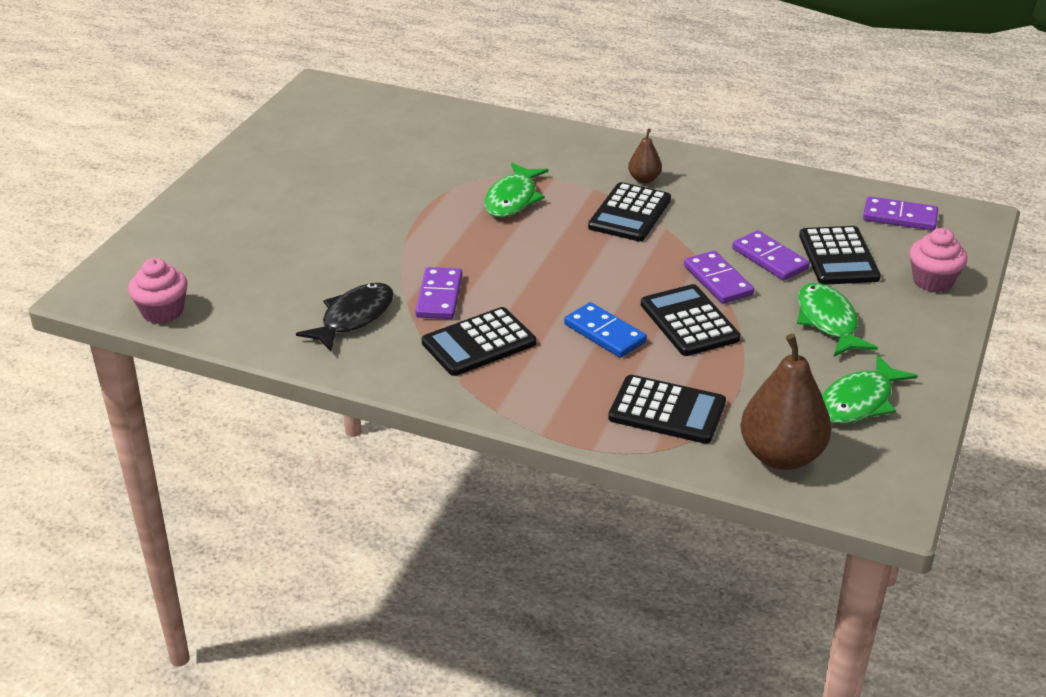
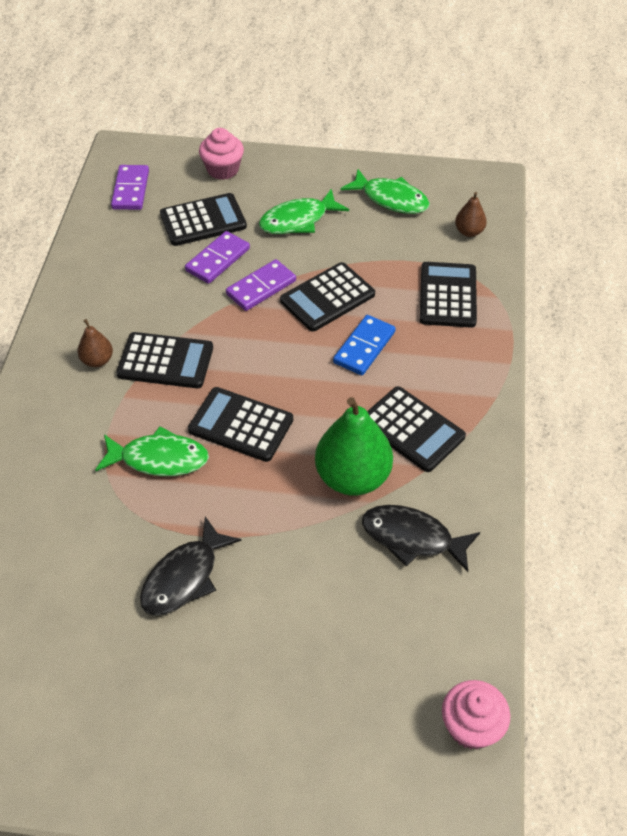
camera: 105 degrees left, 15 degrees up
(385, 199) = (184, 577): none -> black fish
(439, 296) = (352, 477): purple domino -> green pear
(532, 244) = (241, 425): none -> black calculator
(781, 456) = (469, 232): brown pear -> brown pear, size x0.49

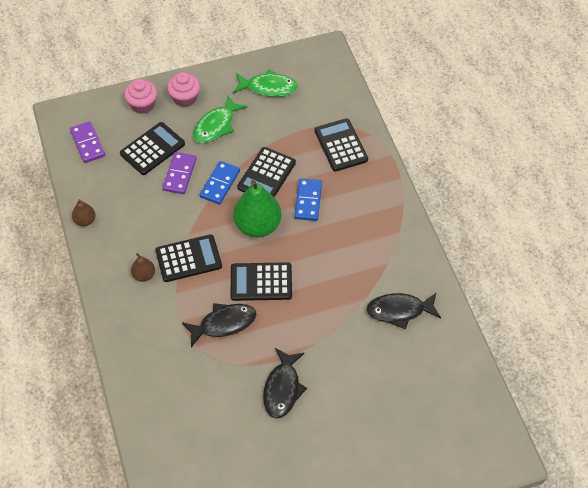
camera: 25 degrees left, 5 degrees up
(159, 459) = (224, 324): green fish -> black fish
(261, 287) = (220, 184): purple domino -> blue domino
(352, 477) = (346, 288): green pear -> green pear (257, 226)
(412, 429) = (365, 244): black calculator -> none
(469, 232) = (331, 94): brown pear -> brown pear (85, 221)
(471, 726) = (483, 402): pink cupcake -> pink cupcake (185, 98)

